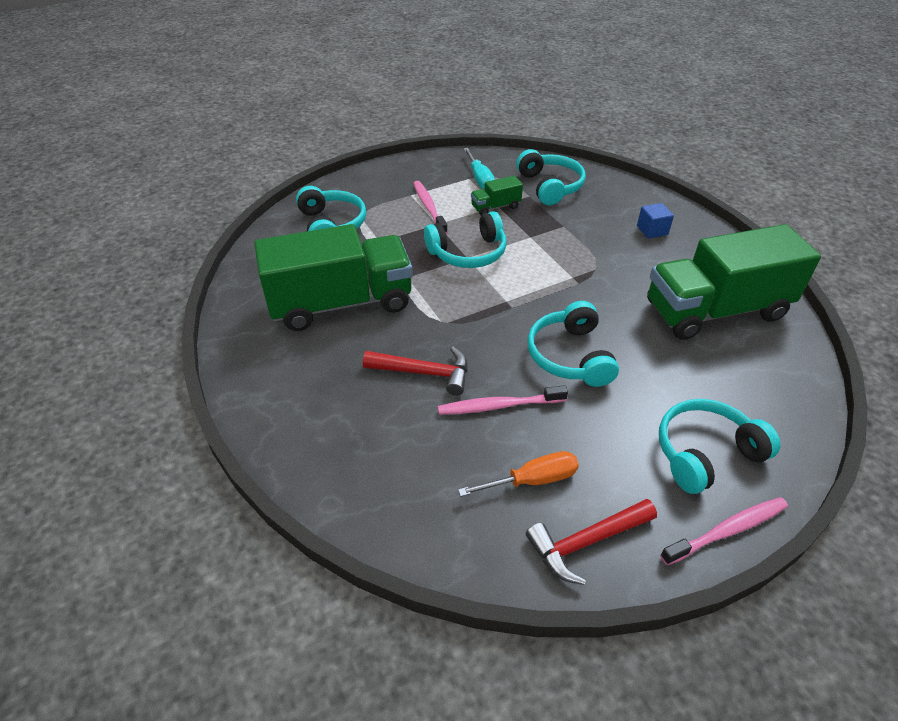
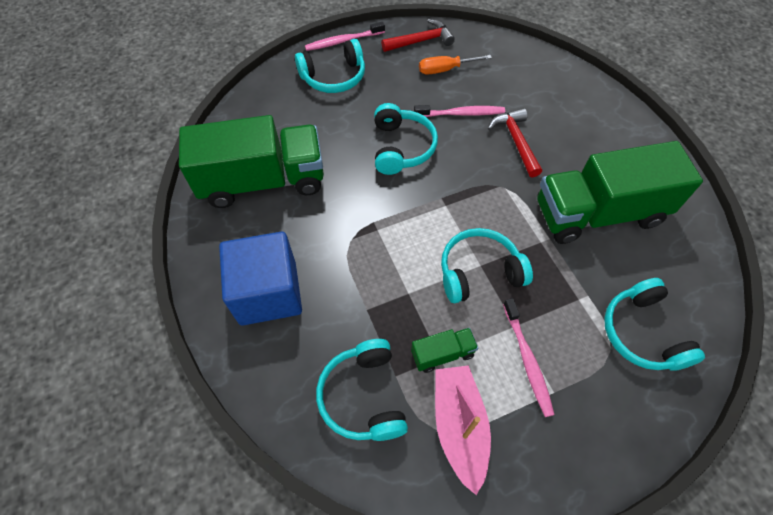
camera: 175 degrees left, 15 degrees up
(424, 373) = (516, 141): red hammer -> red hammer turned 60 degrees clockwise
(479, 178) = (459, 426): turquoise screwdriver -> pink boat
(652, 230) = (268, 293): blue cube -> blue cube, size x2.30

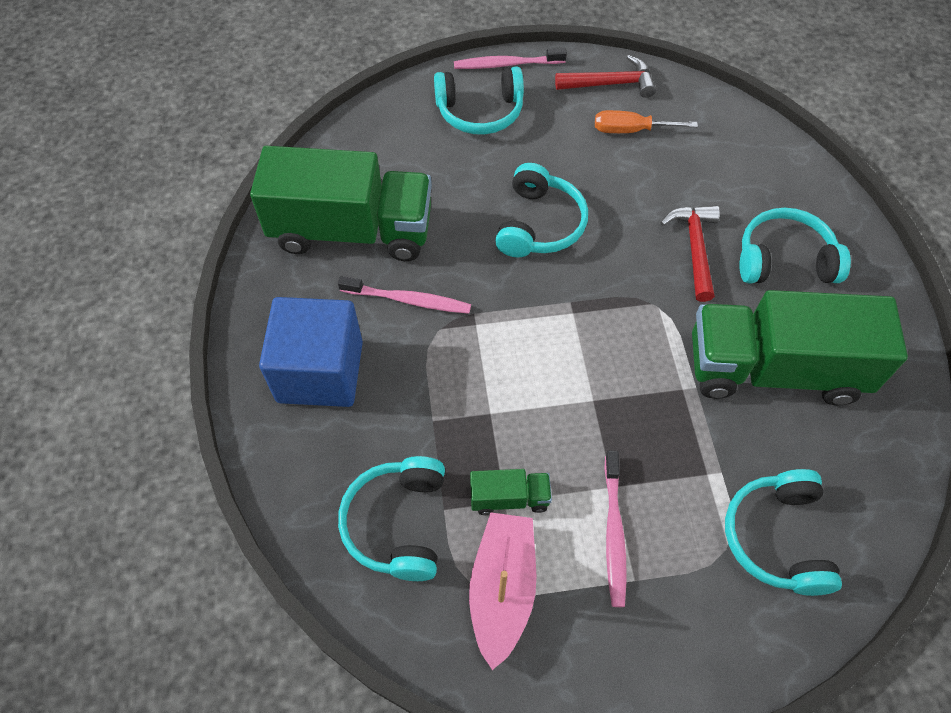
camera: 15 degrees right, 0 degrees up
(461, 113) = (632, 195): pink toothbrush -> pink toothbrush (407, 300)
(479, 272) = (588, 408): turquoise headphones -> turquoise headphones (784, 259)

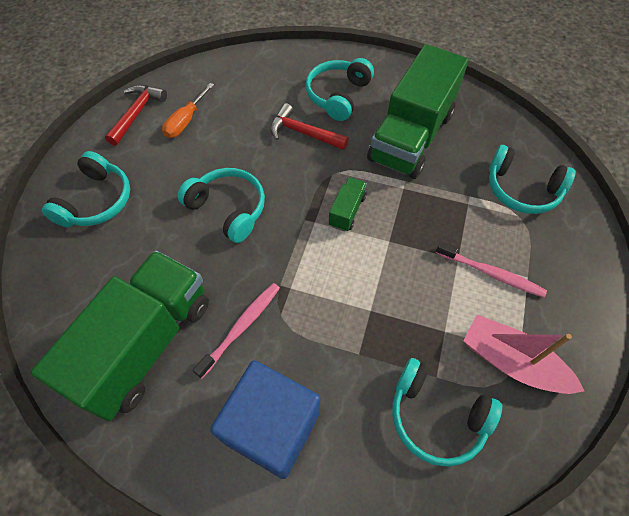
camera: 65 degrees left, 0 degrees up
(507, 64) = (65, 164): pink toothbrush -> none
(509, 498) = (443, 327): green truck -> green truck (347, 211)

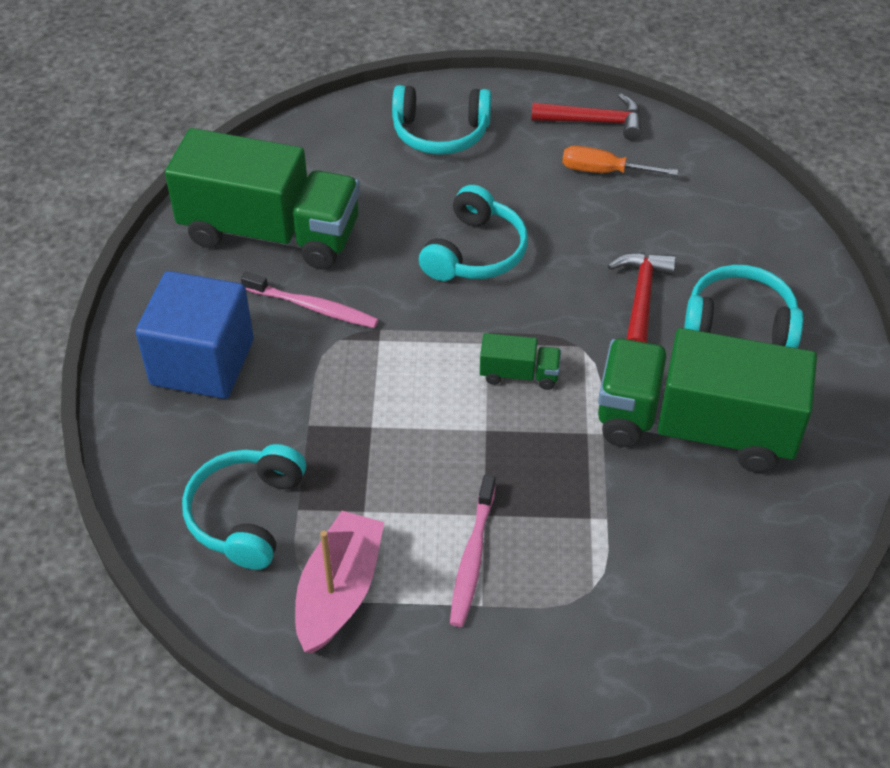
camera: 75 degrees right, 10 degrees down
(521, 190) = (648, 589): turquoise headphones -> none

